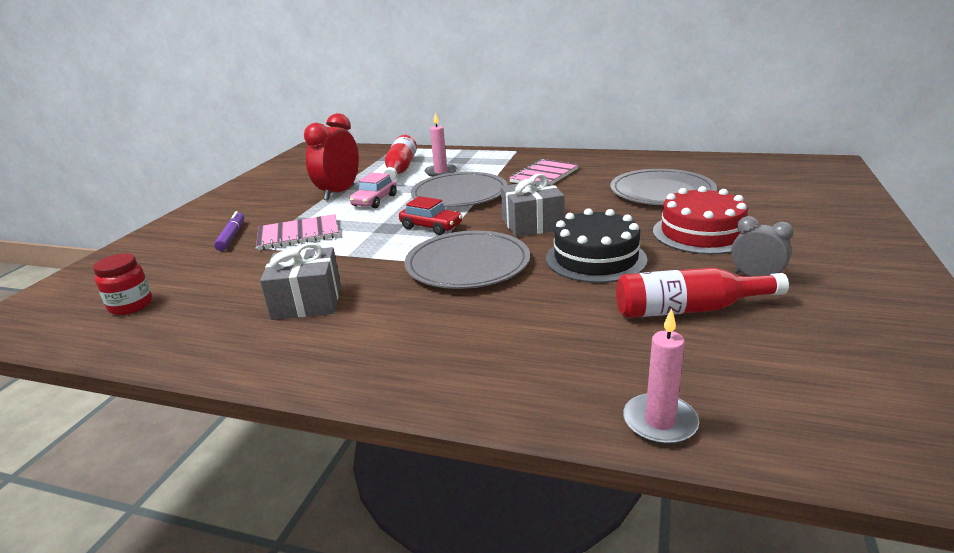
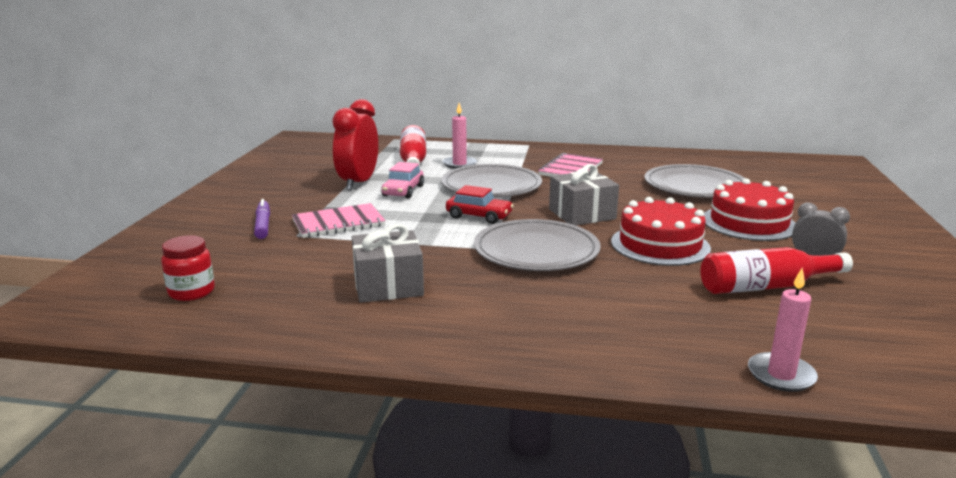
camera: 10 degrees left, 5 degrees down
(595, 258) = (660, 245): black cake -> red cake

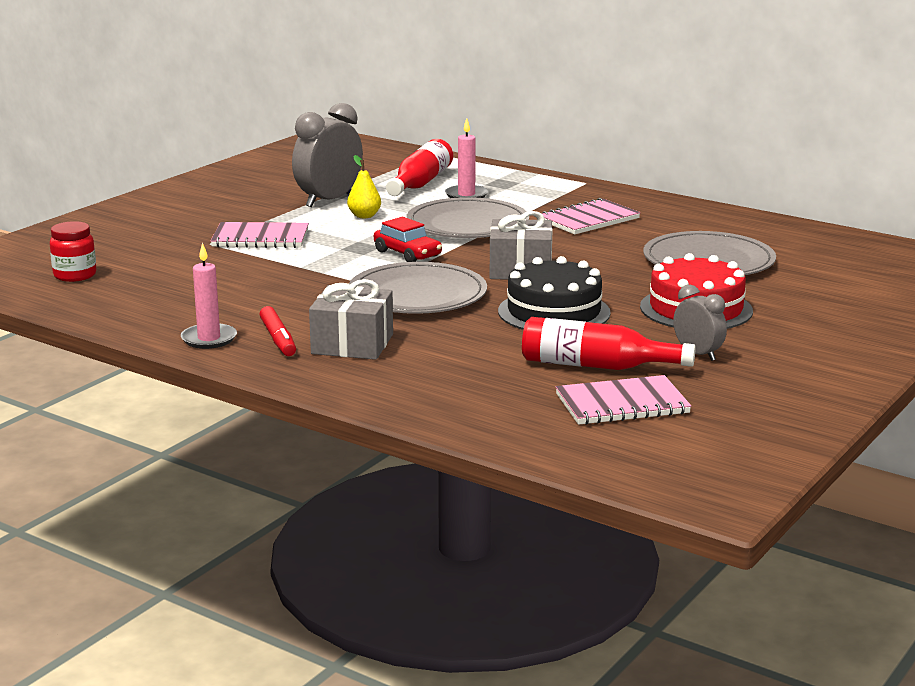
camera: 25 degrees right, 0 degrees up
(263, 225) = (189, 229): purple marker -> none
(358, 183) = (329, 200): red clock -> grey clock
(388, 285) = (239, 299): grey gift -> grey gift (352, 344)
(403, 191) = (364, 216): pink car -> yellow pear
(475, 320) = (278, 339): none -> red marker
(660, 245) = (554, 312): red cake -> black cake
(781, 375) = (479, 426): pink candle -> pink candle (209, 339)
(844, 319) = (622, 404): none -> pink notebook

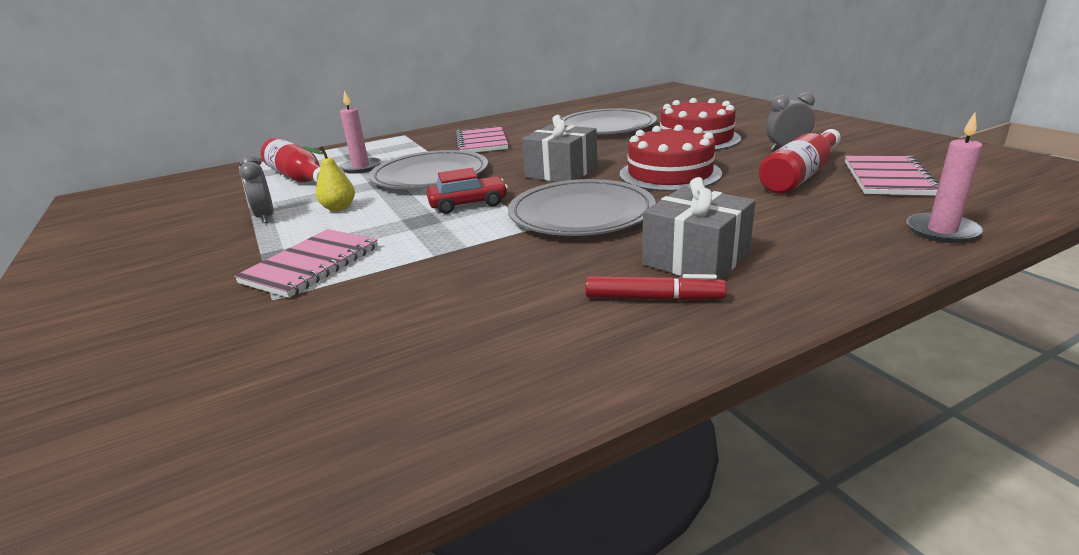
camera: 60 degrees left, 5 degrees up
(75, 275) = (212, 443): red jar -> none
(209, 339) = (619, 347): pink candle -> pink candle (942, 231)
(329, 200) = (265, 217): grey clock -> grey clock, size x0.56
(554, 312) = (669, 174): black cake -> red cake

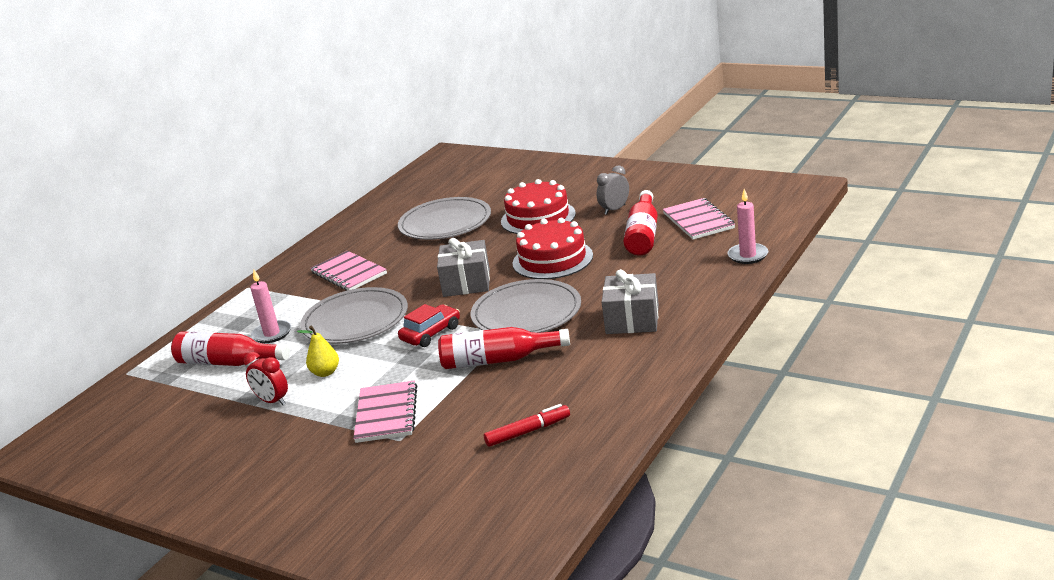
camera: 30 degrees left, 0 degrees up
(265, 217) = (272, 401): grey clock -> red clock
(488, 251) = (498, 360): none -> red bottle
(653, 298) = (632, 351): red marker -> red marker (528, 431)

